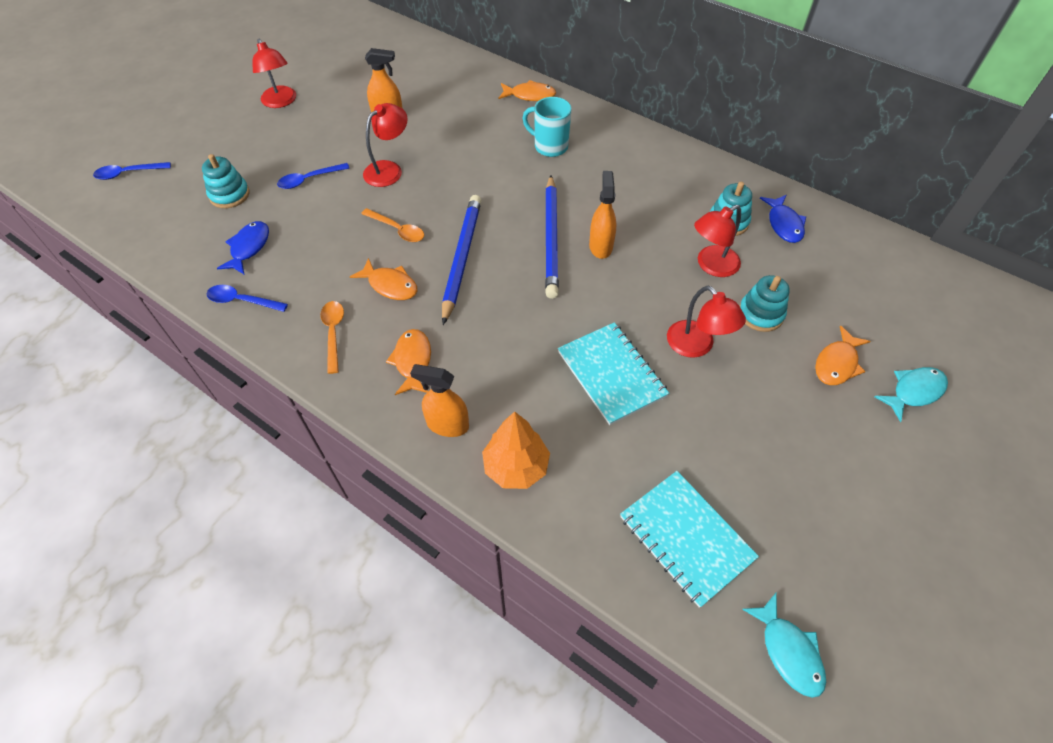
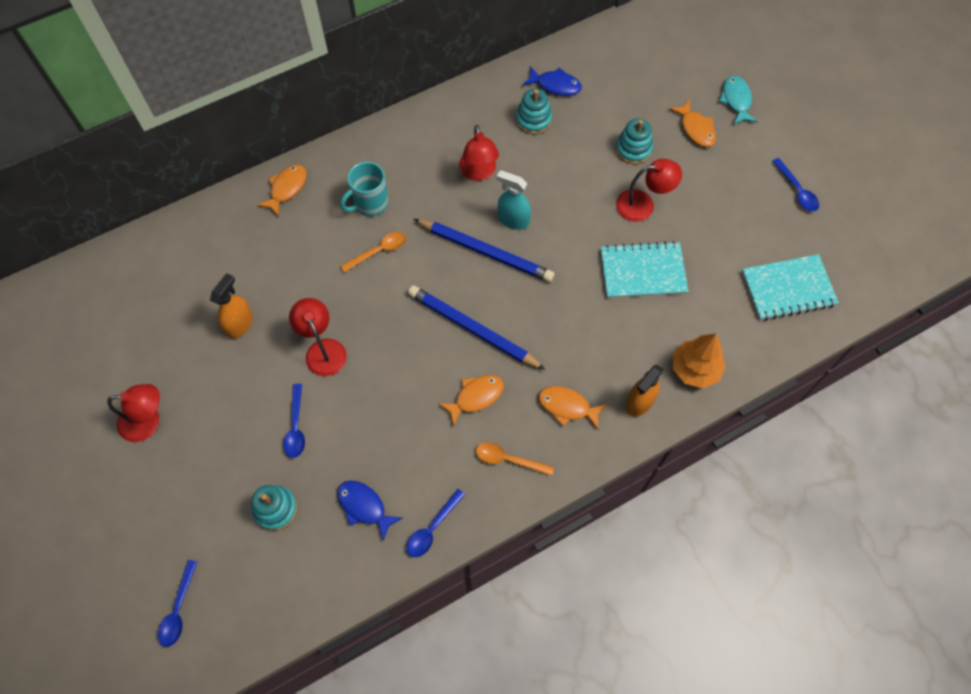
camera: 65 degrees left, 10 degrees up
(397, 230) = (410, 369): orange spoon -> orange spoon (379, 251)
(600, 246) = (513, 220): orange spray bottle -> turquoise spray bottle
(711, 265) = (572, 155): red lamp -> red lamp (478, 172)
(788, 651) = (877, 271): turquoise fish -> none
(839, 503) = (797, 190): none -> blue spoon

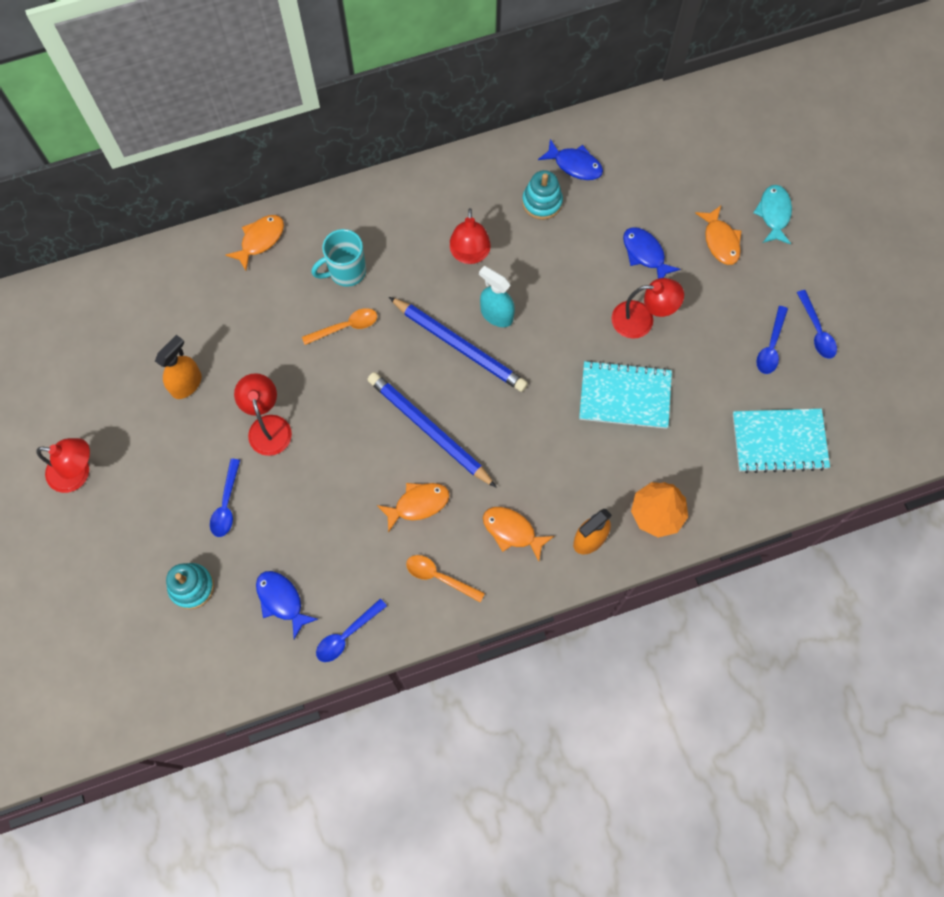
camera: 10 degrees right, 5 degrees up
(178, 609) = (79, 672): blue spoon -> blue spoon (771, 346)
(633, 149) = (645, 254): turquoise stacking toy -> blue fish

